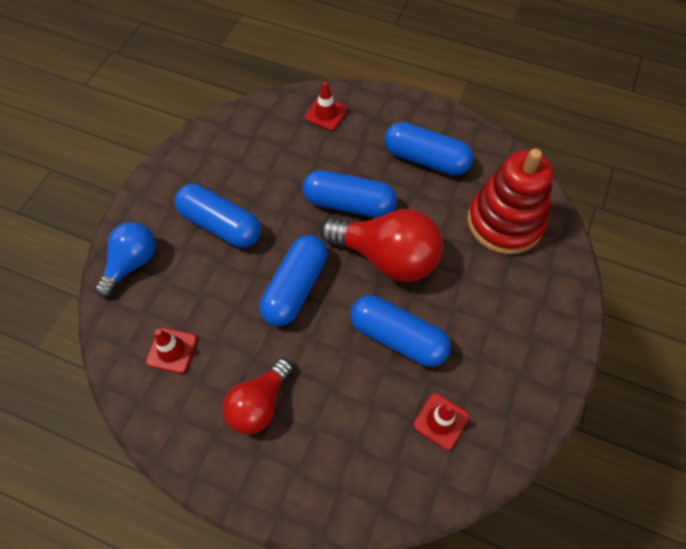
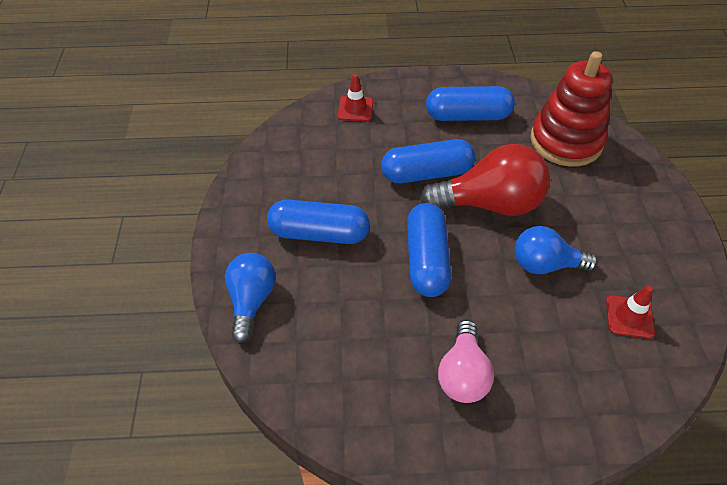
camera: 25 degrees left, 10 degrees down
(171, 350) = (345, 363): red traffic cone -> none
(259, 404) = (462, 374): red light bulb -> pink light bulb
(398, 337) = (545, 264): blue capsule -> blue light bulb

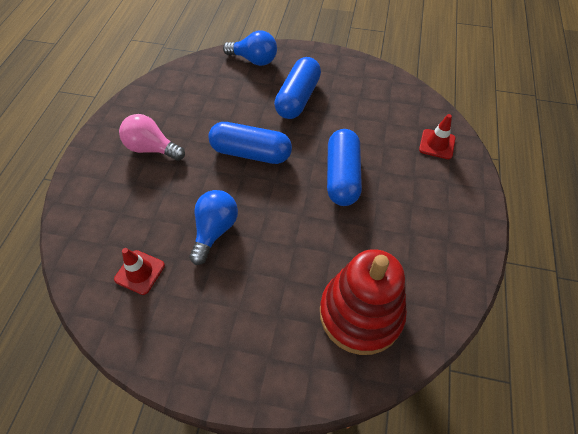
camera: 105 degrees right, 5 degrees up
(467, 116) = (415, 231): blue capsule -> none
(490, 204) = (293, 212): red light bulb -> none

